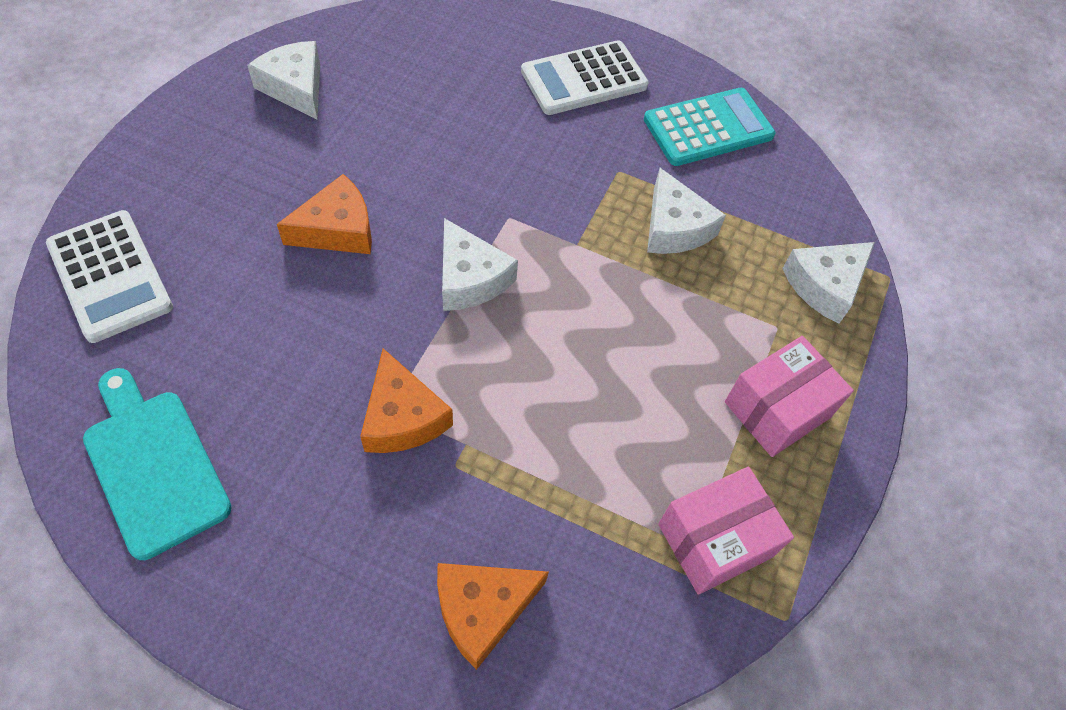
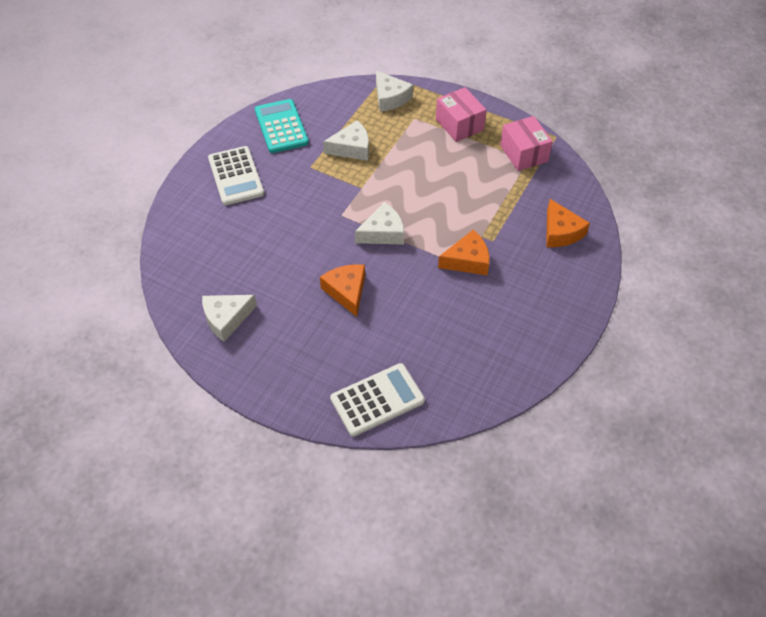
camera: 80 degrees left, 5 degrees down
(154, 465) = (498, 361): turquoise cutting board -> none

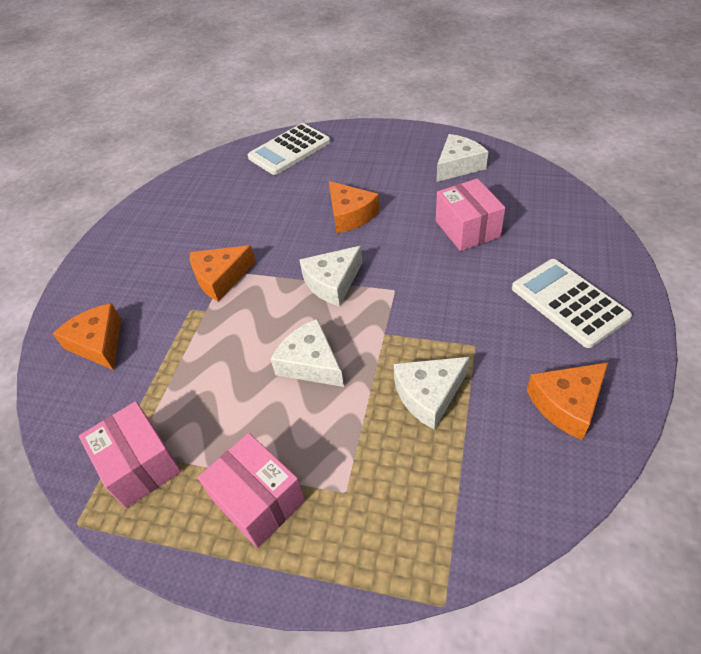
camera: 170 degrees right, 5 degrees down
(262, 249) = (467, 229): none -> pink box
(281, 126) = (566, 404): turquoise calculator -> orange cheese
(390, 98) = (407, 533): white cheese -> white cheese (310, 363)

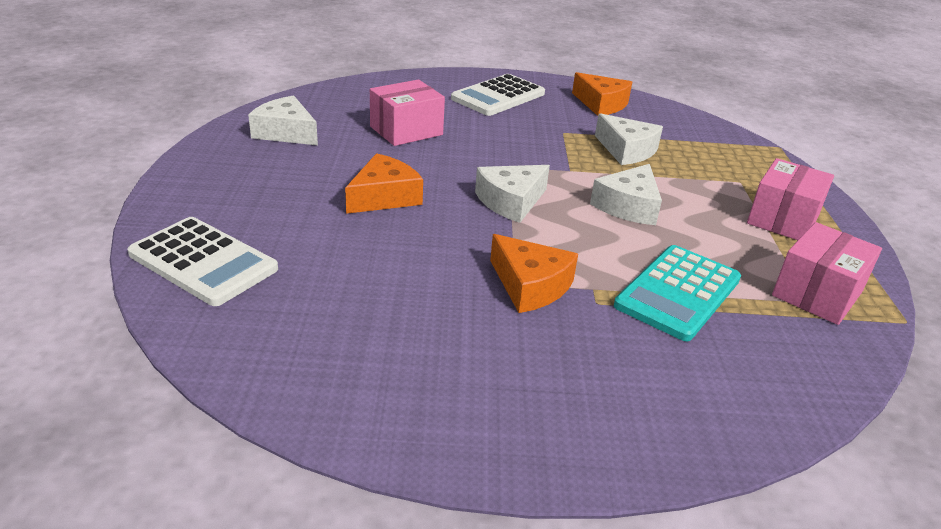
camera: 110 degrees left, 15 degrees down
(98, 343) = (700, 380): orange cheese -> none
(182, 360) = (678, 292): none -> turquoise calculator
(332, 282) = (511, 202): white cheese -> white cheese turned 105 degrees clockwise

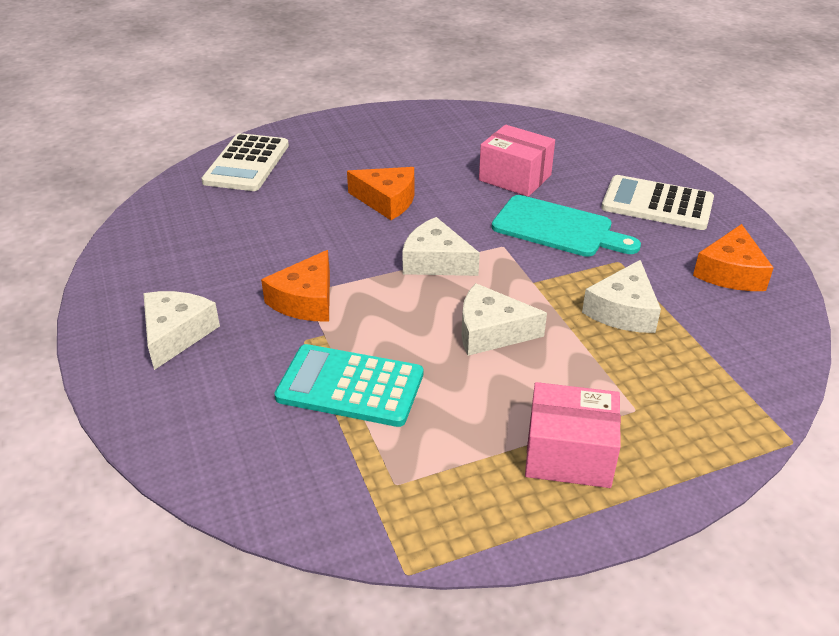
camera: 70 degrees right, 5 degrees up
(286, 132) = (449, 131): white cheese -> white cheese (176, 334)
(501, 138) = (558, 228): none -> turquoise cutting board
(817, 293) = (415, 490): pink box -> none

